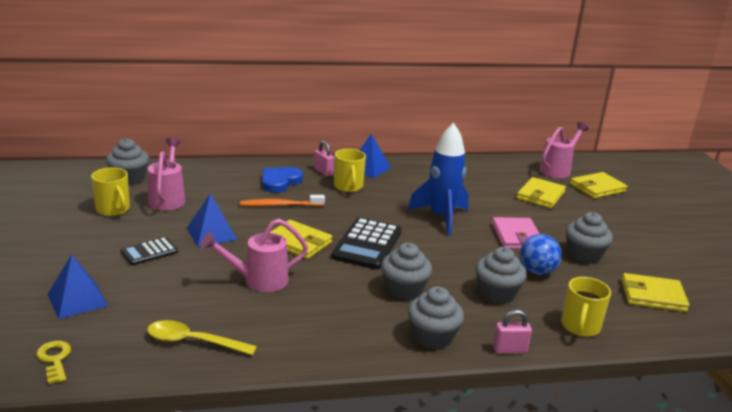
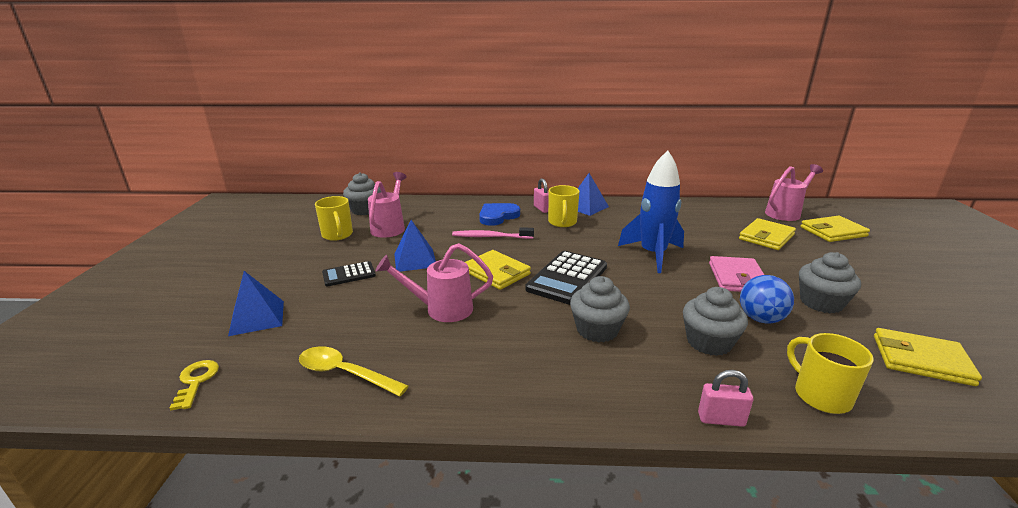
camera: 15 degrees right, 0 degrees up
(280, 205) = (490, 237): orange toothbrush -> pink toothbrush
(432, 337) = (620, 392): grey cupcake -> none
(580, 327) = (820, 395): yellow mug -> yellow mug turned 120 degrees clockwise

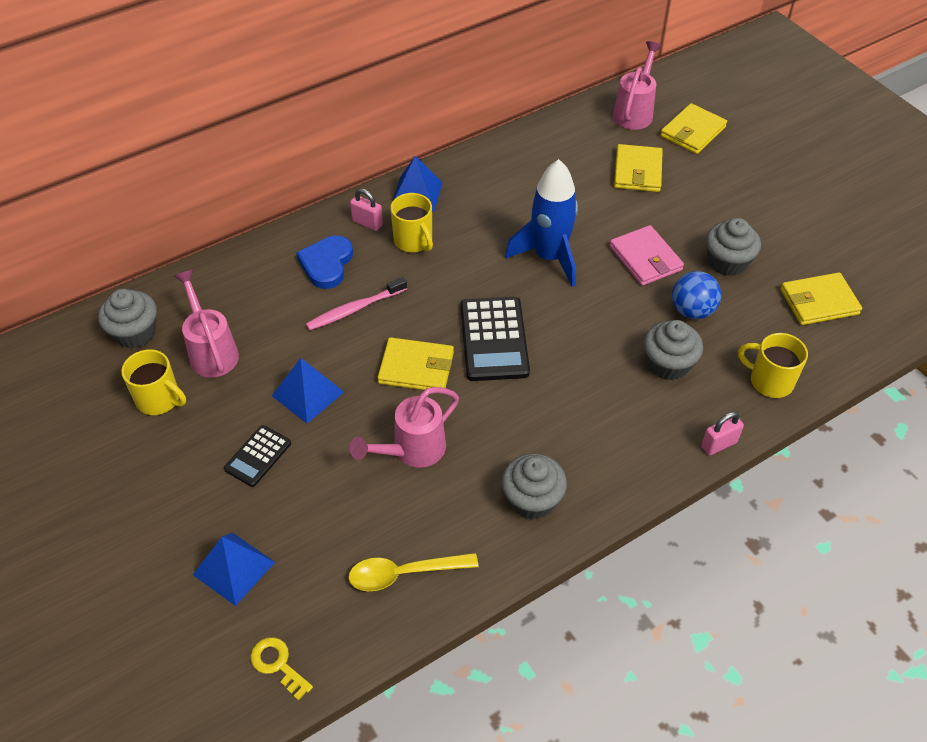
camera: 35 degrees left, 25 degrees up
(597, 330) = (572, 398): grey cupcake -> grey cupcake (532, 499)

